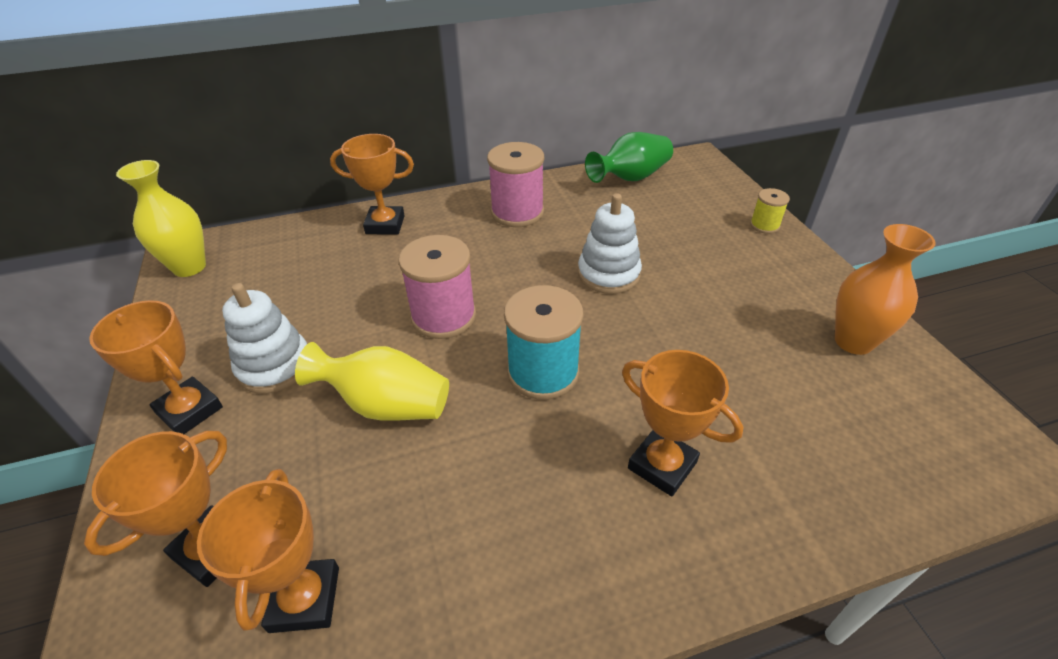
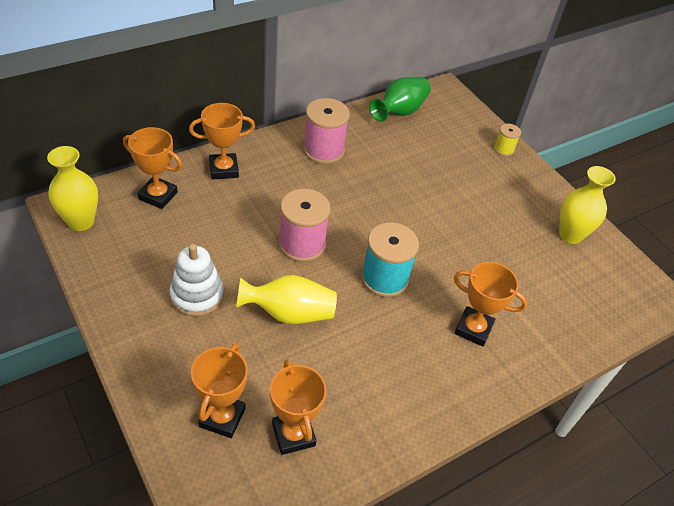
camera: 20 degrees left, 5 degrees up
(190, 410) = (153, 334): orange trophy -> orange trophy (158, 195)
(608, 274) = (406, 199): white stacking toy -> none
(853, 341) = (570, 235): orange vase -> yellow vase

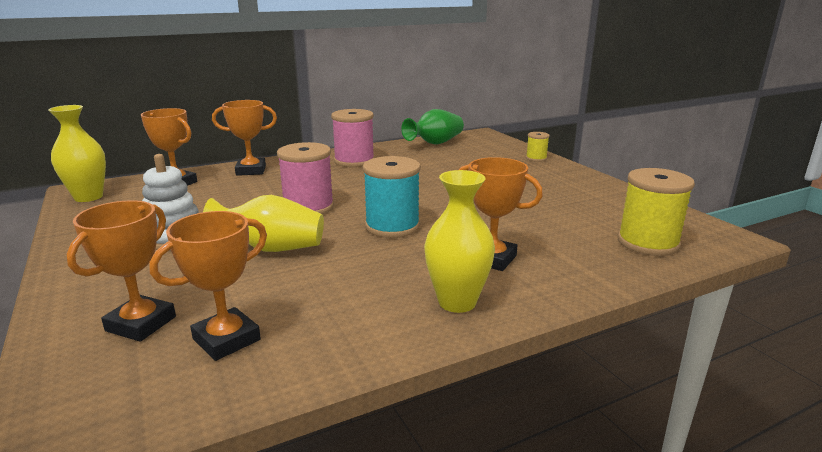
camera: 10 degrees right, 25 degrees down
(293, 434) = (226, 339): orange trophy -> orange trophy turned 60 degrees clockwise
(570, 235) = (610, 200): yellow vase -> yellow vase (457, 302)
(596, 305) = (648, 243): none -> yellow spool

